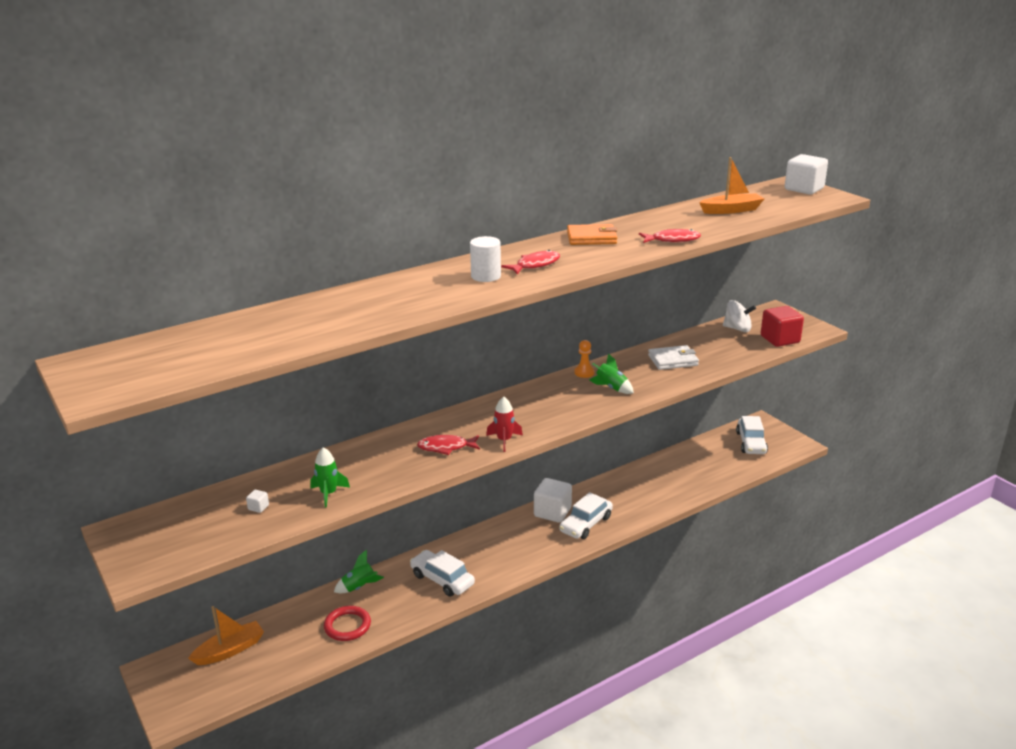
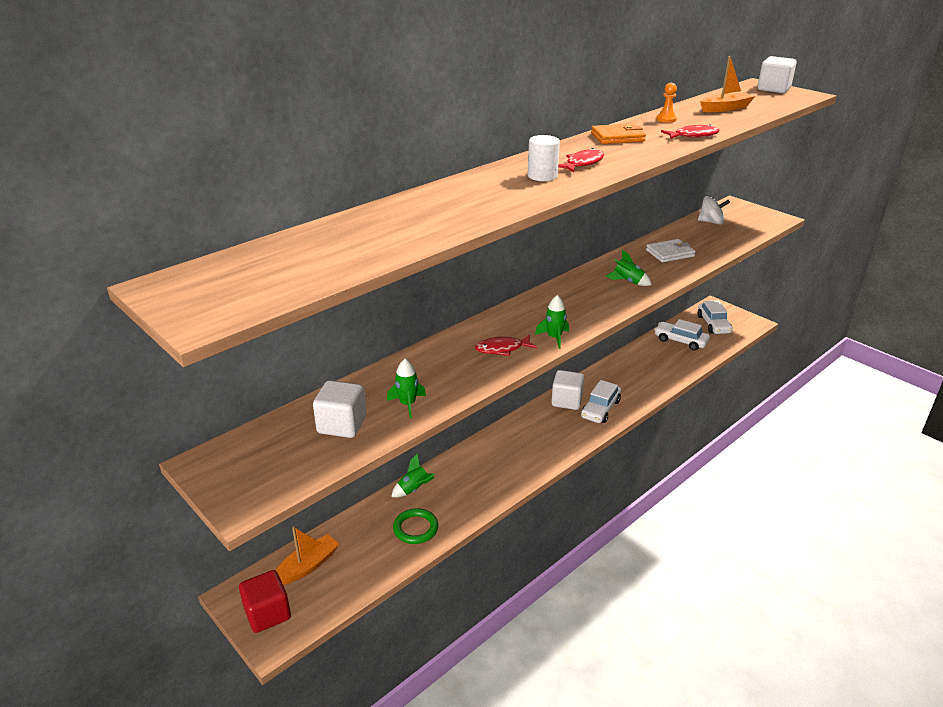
camera: 10 degrees left, 5 degrees up
(258, 507) = (342, 425): white cube -> white cube, size x2.47
(347, 626) = (415, 528): red ring -> green ring
(442, 579) = (489, 474): white car -> white car (680, 341)
(504, 440) = (554, 338): red rocket -> green rocket
(584, 372) = (596, 269): orange pawn -> orange pawn (666, 119)
(780, 339) = (752, 229): red cube -> red cube (267, 613)

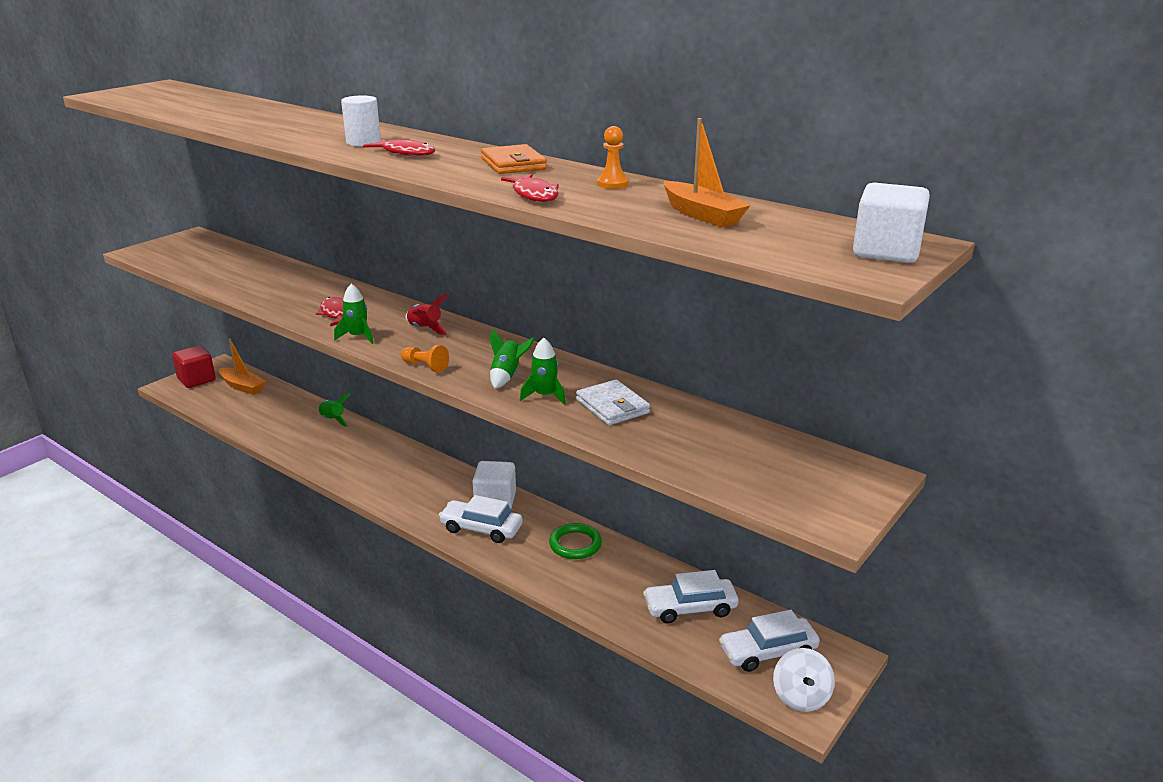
camera: 80 degrees right, 5 degrees down
(342, 425) = (223, 266): white cube -> none
(407, 404) = (246, 284): green rocket -> green rocket (545, 396)
(415, 528) = (278, 427): green ring -> green ring (575, 544)
(543, 309) = (425, 329): none -> red rocket
(612, 310) = (425, 366): none -> orange pawn
(680, 341) = (690, 608): white car -> white car turned 120 degrees counterclockwise
(711, 222) = (763, 446): white spinning top -> white spinning top (801, 697)

